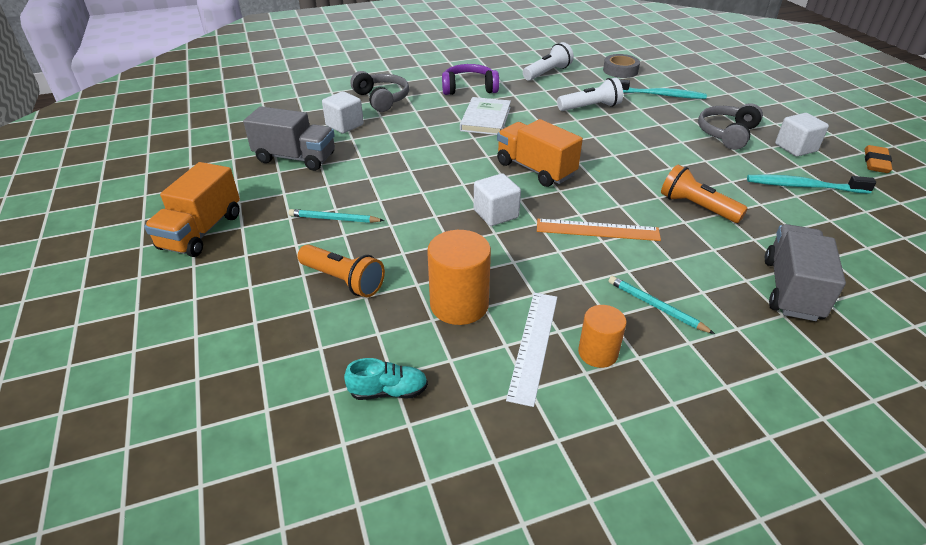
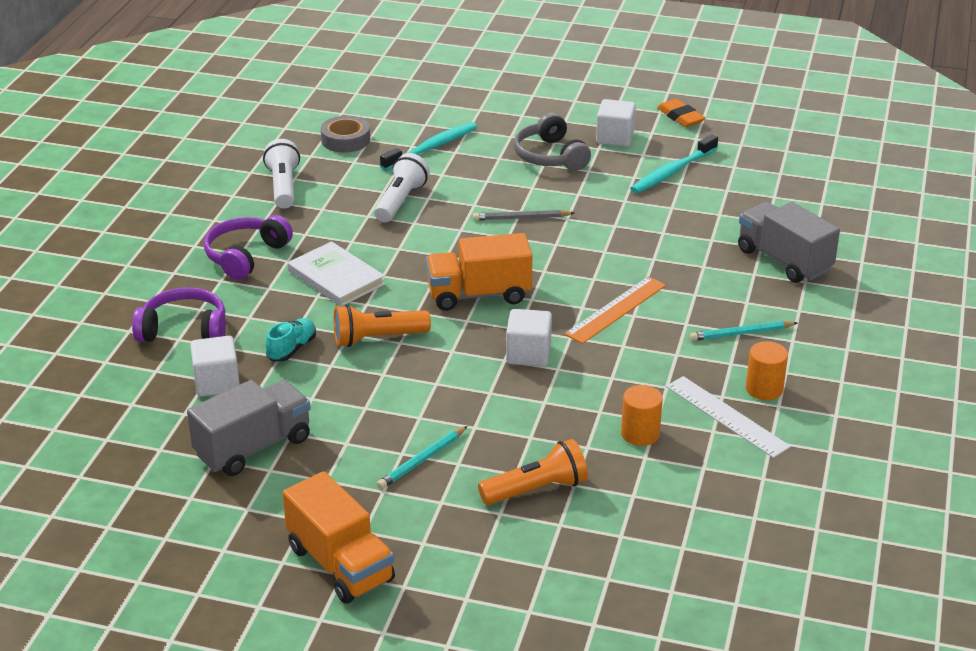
camera: 55 degrees left, 5 degrees down
(382, 99) = (184, 330): grey headphones -> purple headphones
(388, 391) = (710, 515): turquoise shoe -> turquoise shoe (292, 349)
(459, 304) = (640, 434): orange cylinder -> orange cylinder, size x0.62
(641, 151) = (521, 218): none -> grey pencil
(696, 207) = (640, 240): orange flashlight -> orange flashlight (377, 338)

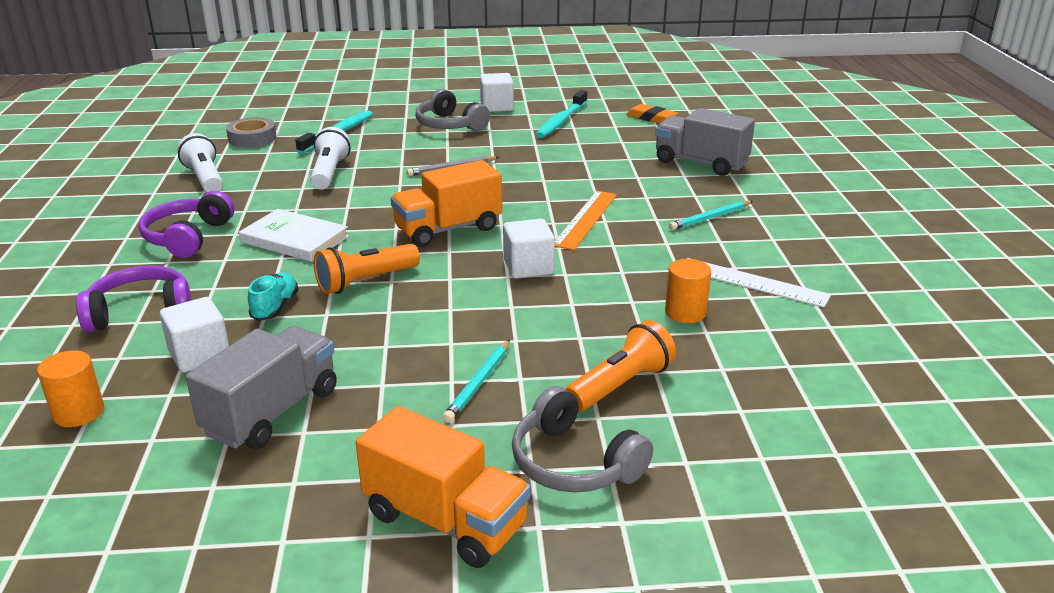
camera: 20 degrees left, 5 degrees down
(457, 545) = (573, 463): none -> grey headphones
(680, 117) = (541, 88): orange eraser -> orange eraser (651, 118)
(764, 389) = (766, 255): orange cylinder -> orange cylinder (78, 412)

